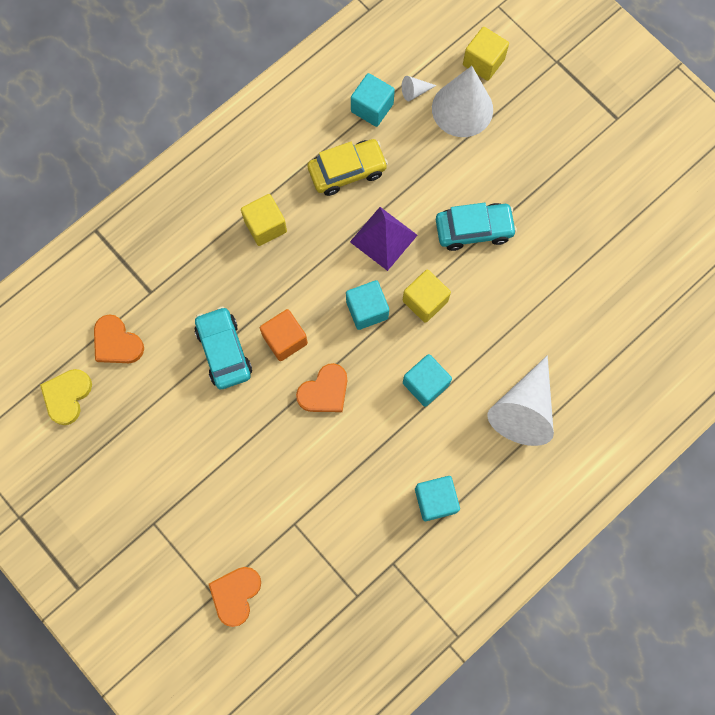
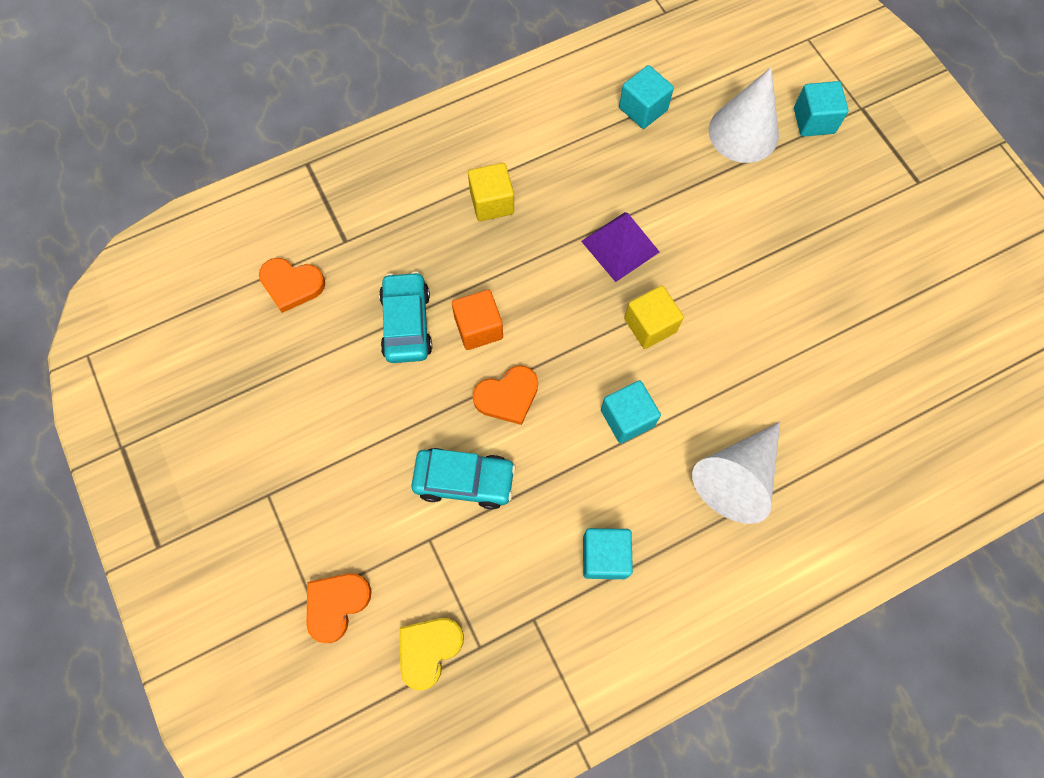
camera: 15 degrees right, 5 degrees down
(67, 396) = (219, 328): yellow heart -> yellow heart (428, 650)
(117, 342) = (292, 285): orange heart -> orange heart turned 45 degrees counterclockwise
(347, 171) = (598, 167): yellow car -> none
(367, 310) = (581, 318): turquoise cube -> turquoise cube (814, 120)
(414, 91) = (694, 103): white cone -> none
(474, 229) = (725, 261): turquoise car -> turquoise car (464, 480)
(483, 62) = (778, 90): yellow cube -> none

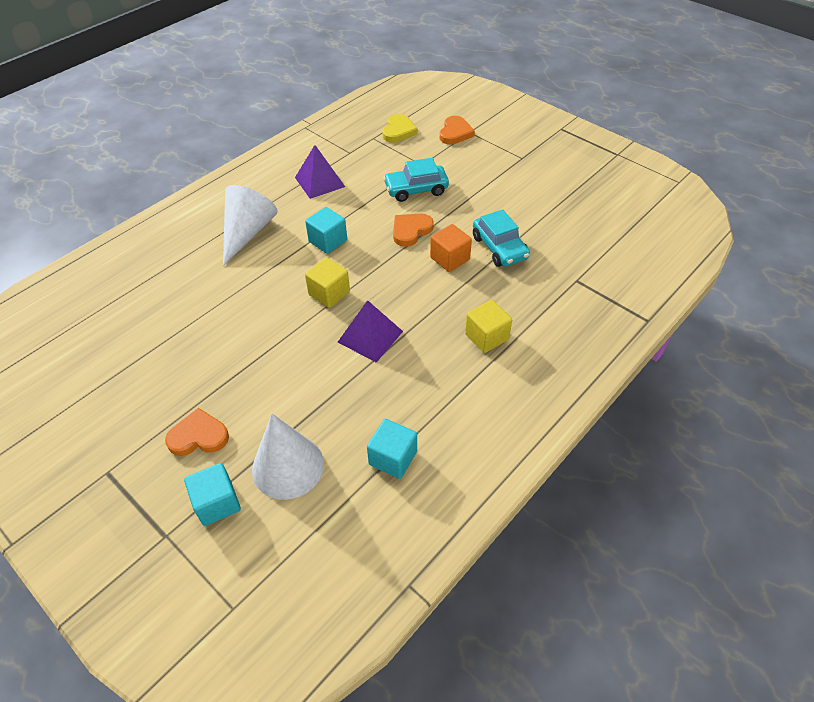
camera: 160 degrees right, 20 degrees down
(292, 285) = (591, 246): orange heart -> orange heart (198, 436)
(604, 556) = (320, 182): turquoise cube -> purple pyramid

